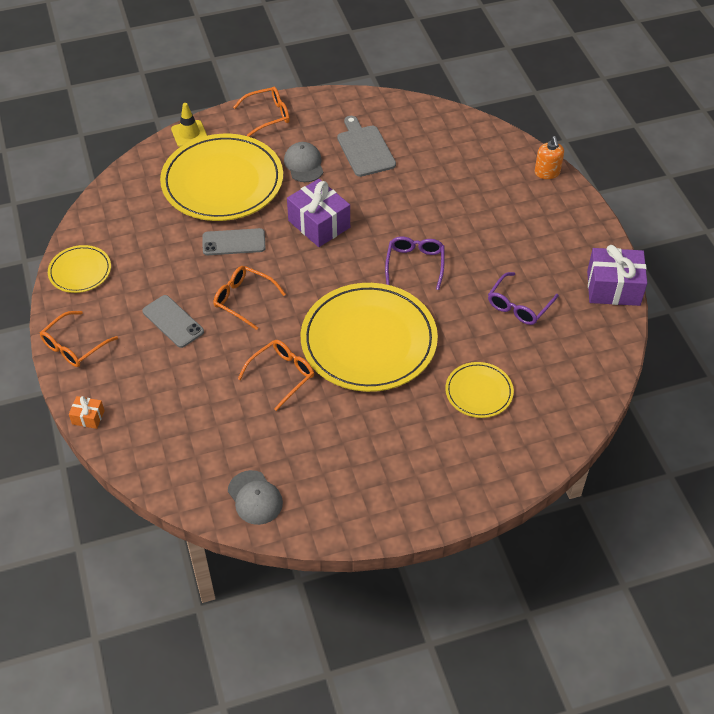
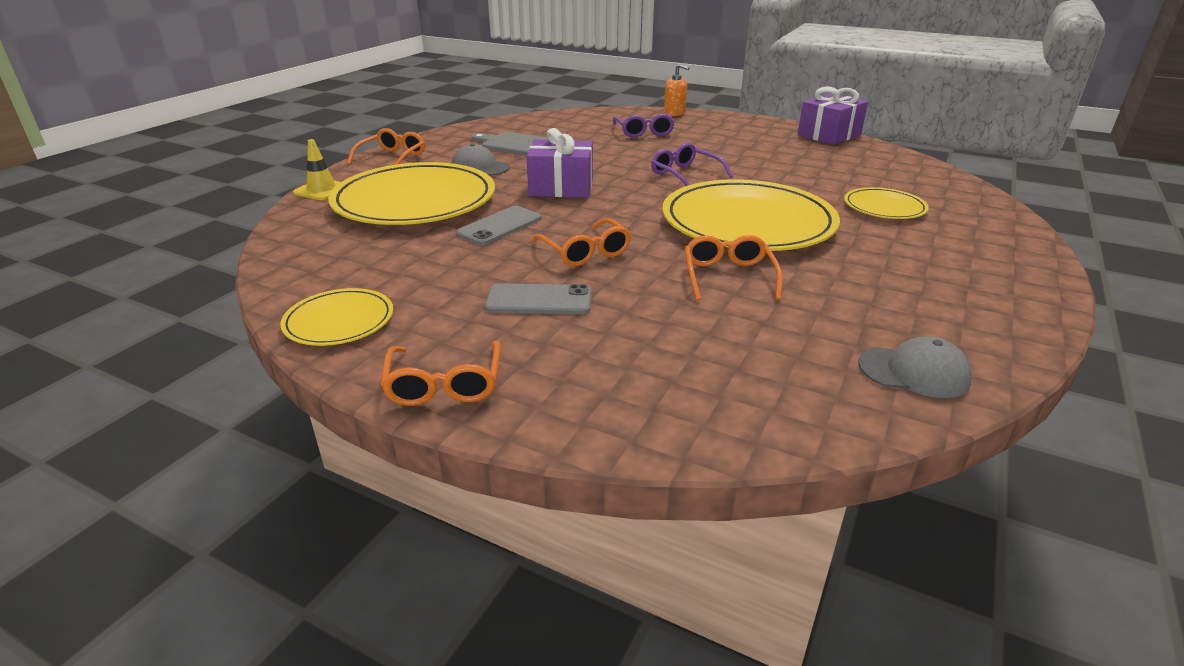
camera: 45 degrees left, 20 degrees down
(88, 417) = (591, 437): orange gift -> none
(244, 300) = (585, 252): orange glasses -> orange glasses turned 105 degrees counterclockwise
(519, 305) = (799, 162): purple glasses -> purple glasses (644, 132)

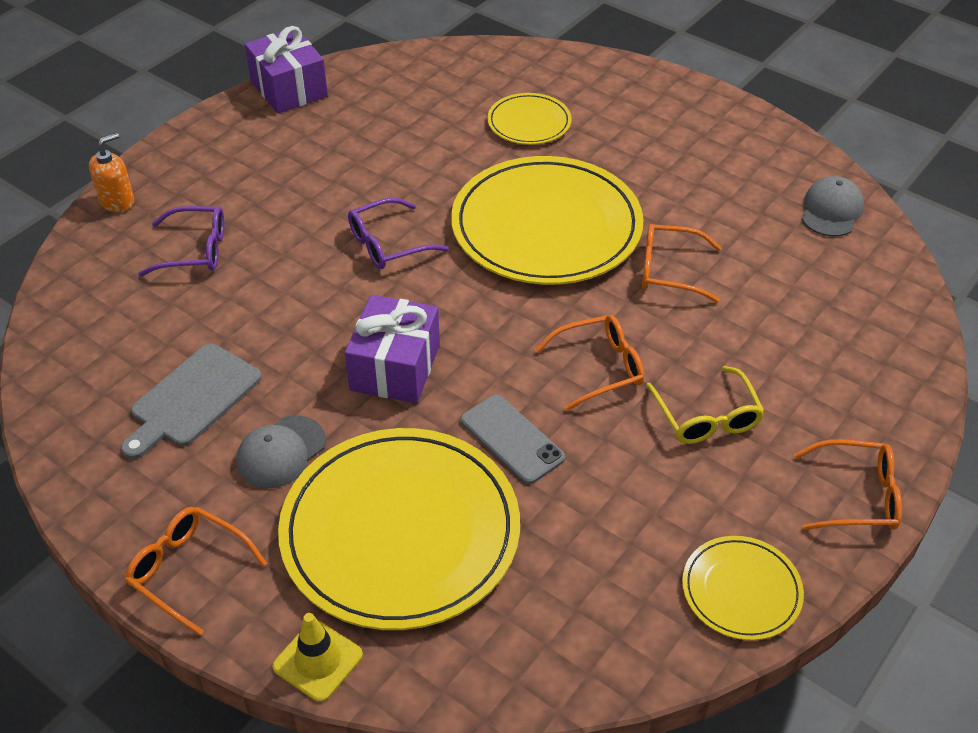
camera: 80 degrees left, 15 degrees up
(539, 300) = (706, 417): grey phone -> yellow glasses

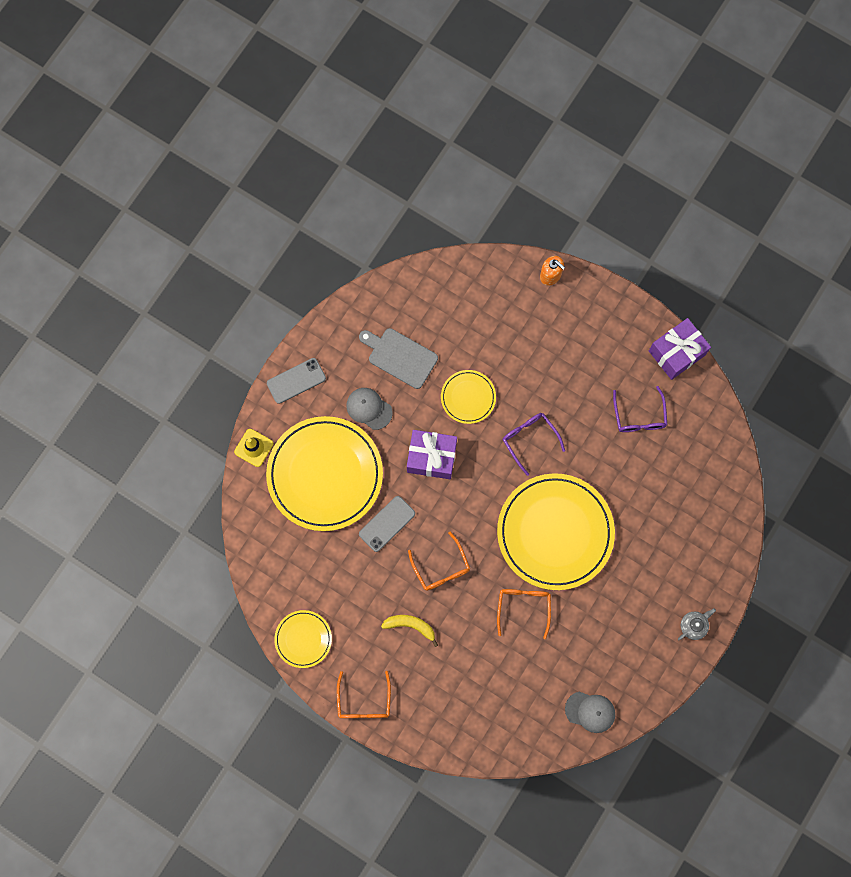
camera: 85 degrees right, 30 degrees up
(189, 571) = (296, 381): orange glasses -> grey phone
(195, 250) = (512, 330): purple glasses -> purple glasses (639, 416)
(529, 122) = (659, 515): yellow plate -> yellow plate (468, 397)
(692, 104) = (693, 625): none -> grey teapot
(706, 417) = (410, 626): yellow glasses -> yellow banana

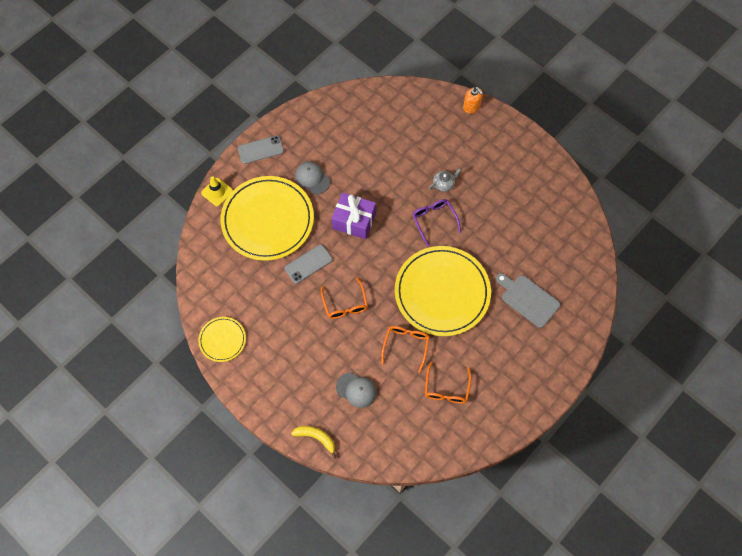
camera: 10 degrees right, 10 degrees down
(364, 701) = (260, 397): orange glasses -> orange glasses (446, 388)
(400, 356) = (344, 145): grey cutting board -> grey cutting board (528, 299)
(410, 626) = (311, 344): yellow banana -> yellow banana (316, 438)
(468, 397) = (391, 182): yellow plate -> none
(590, 711) = (446, 438): grey cap -> grey cap (356, 390)
(639, 416) = (524, 217): purple glasses -> none
(676, 353) = (561, 176): purple gift -> none
(693, 625) = (544, 383): grey teapot -> grey teapot (444, 184)

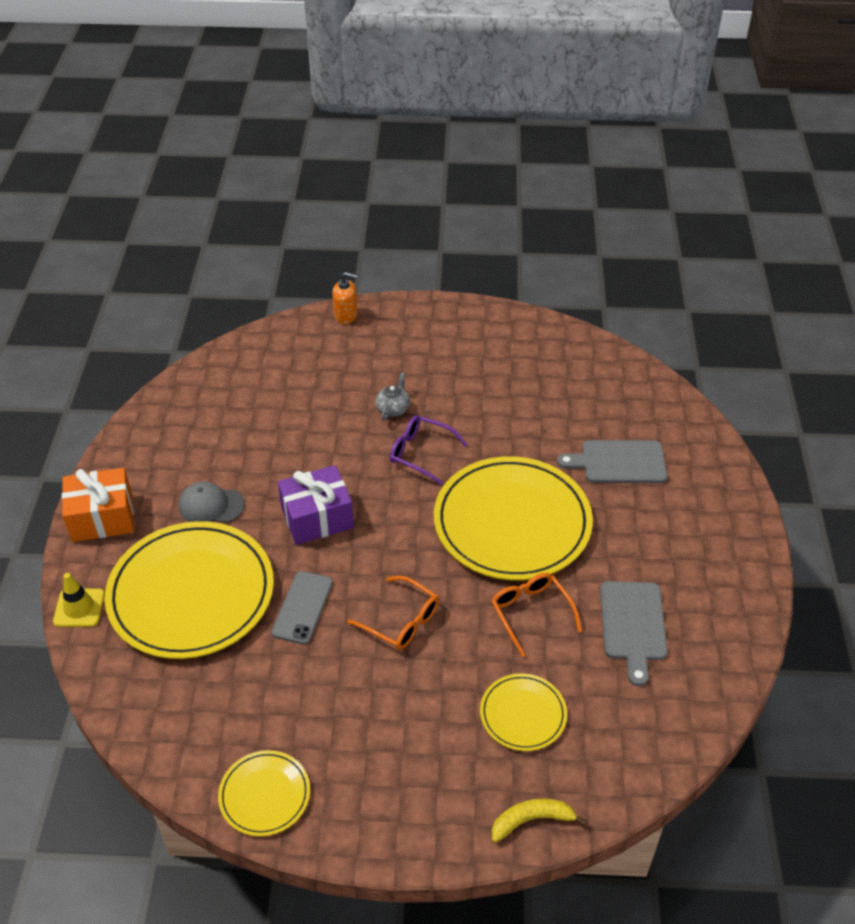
camera: 40 degrees left, 20 degrees down
(260, 150) = (102, 518): grey phone -> orange gift
(356, 390) = (523, 714): grey cap -> yellow plate
(446, 388) = (633, 625): orange glasses -> grey cutting board

